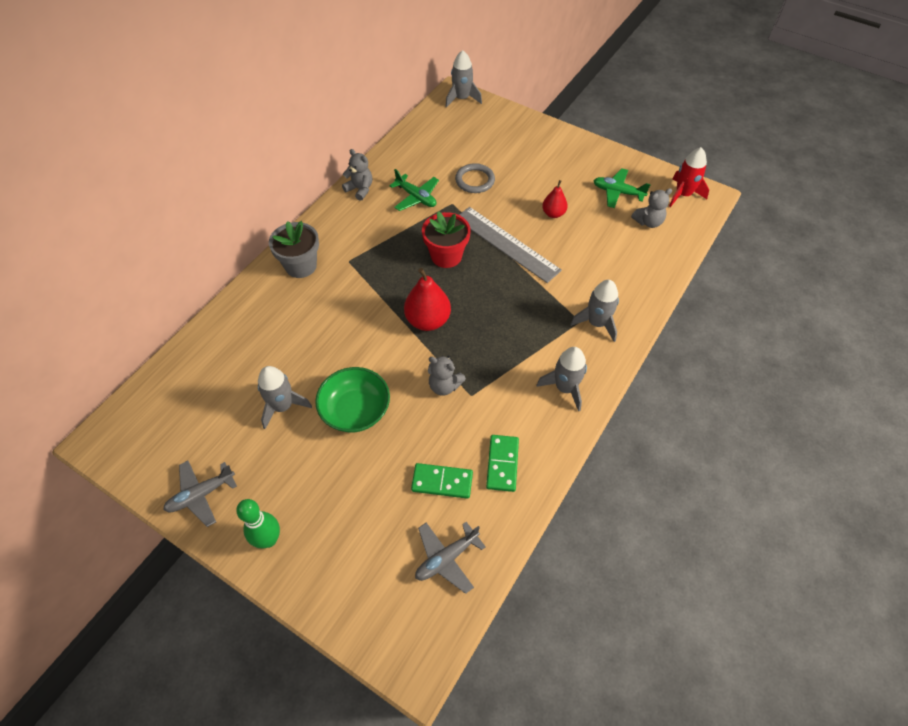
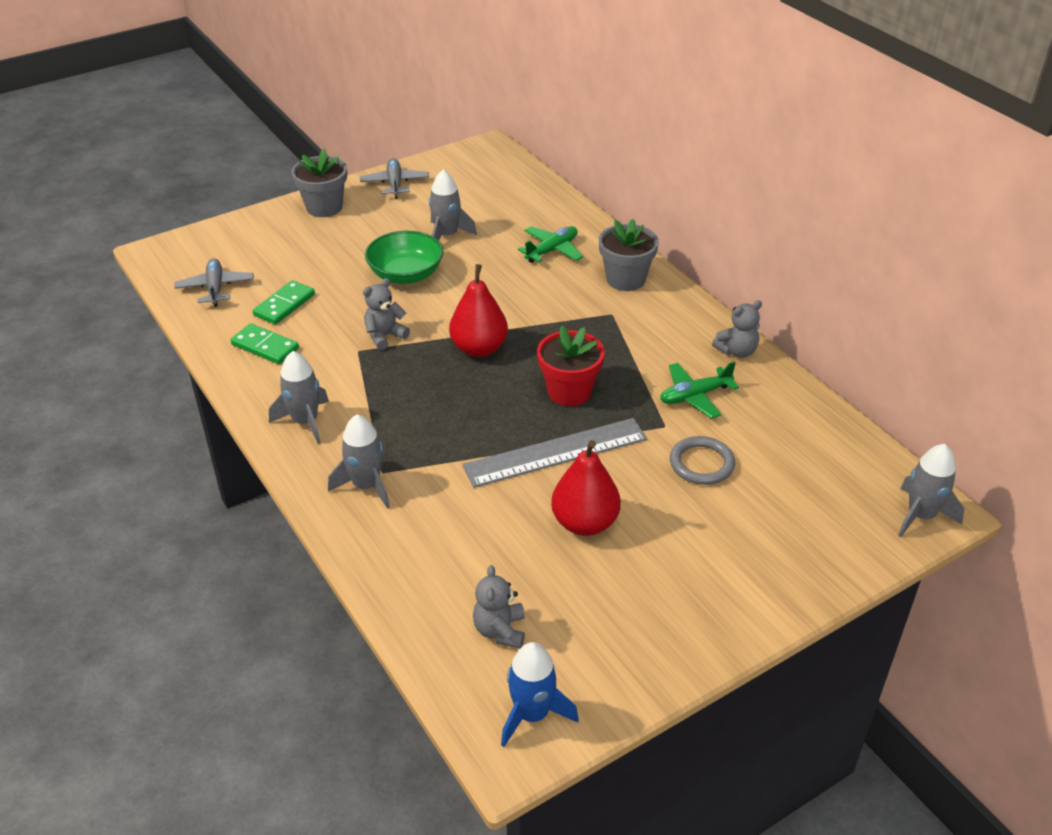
camera: 115 degrees right, 15 degrees down
(268, 539) = (324, 207): green bowling pin -> grey flower pot
(553, 213) = (584, 523): red pear -> red pear, size x1.66
(617, 192) = (587, 622): green plane -> green plane (552, 250)
(683, 194) = (532, 714): red rocket -> blue rocket

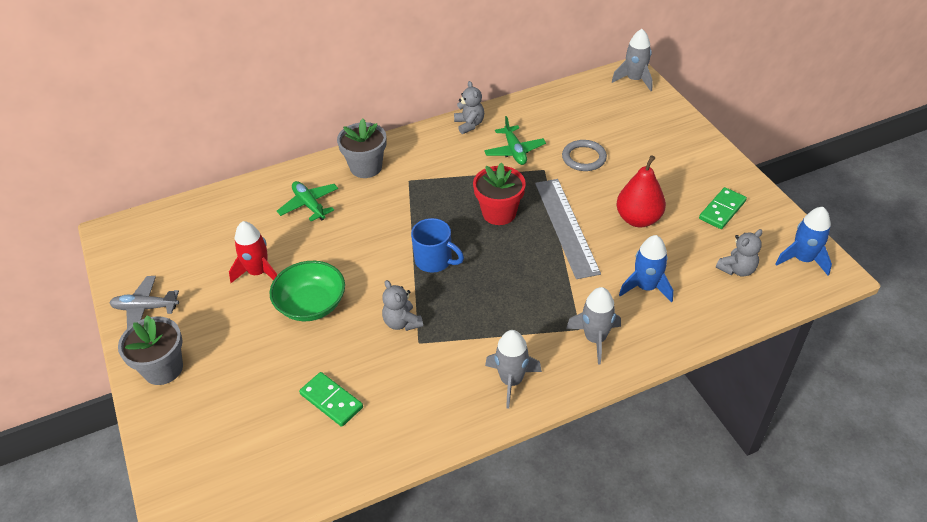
camera: 80 degrees left, 5 degrees up
(215, 288) = (281, 465): grey plane -> none
(265, 346) = (395, 415): green domino -> green domino (722, 210)
(447, 235) = (258, 272): grey rocket -> red rocket
(455, 532) = (646, 287): none -> blue rocket
(479, 348) = (435, 260): red pear -> blue mug
(500, 630) = (737, 269): grey teddy bear -> grey teddy bear turned 45 degrees counterclockwise

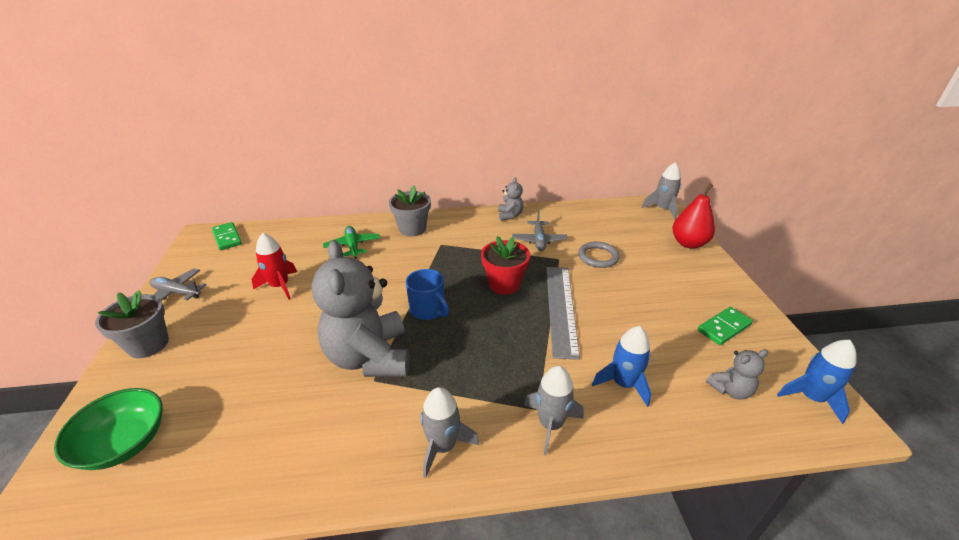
camera: 15 degrees right, 10 degrees down
(311, 304) = (303, 322): green bowl -> green bowl (124, 443)
(331, 401) = (260, 415): green domino -> green domino (227, 238)
(402, 322) = (369, 357): grey teddy bear -> grey teddy bear, size x2.26
(514, 151) = (539, 240): green plane -> grey plane
(638, 219) = (634, 317): red pear -> red pear (688, 243)

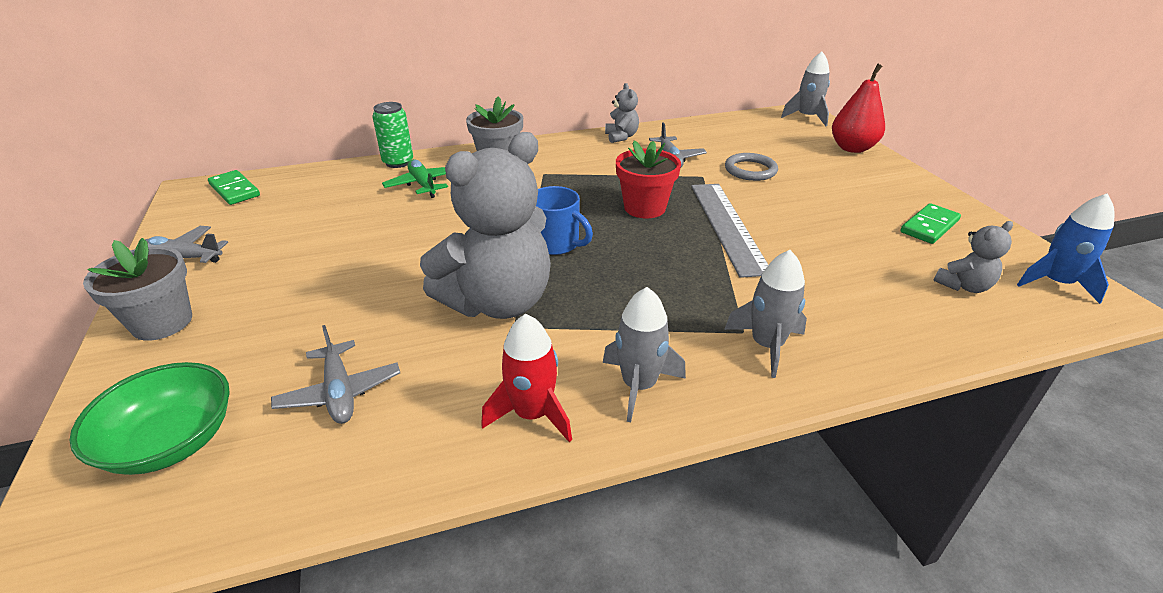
camera: 10 degrees left, 0 degrees up
(239, 419) = (340, 392): none -> grey plane
(280, 286) = (336, 237): red rocket -> red rocket (532, 414)
(342, 224) = (398, 162): none -> green can
(369, 357) = (498, 302): grey teddy bear -> grey teddy bear turned 105 degrees counterclockwise
(623, 384) = (837, 294): blue rocket -> none

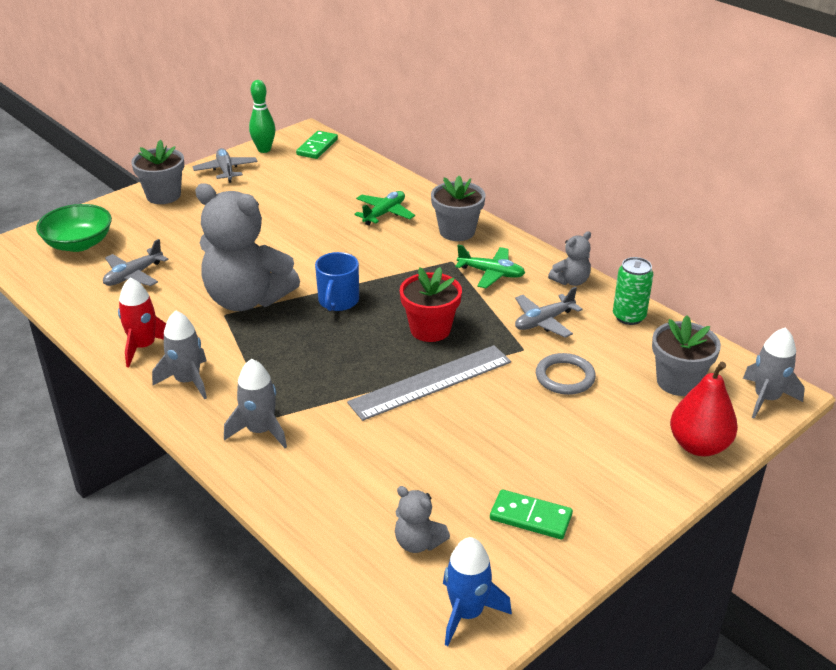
camera: 65 degrees right, 0 degrees up
(180, 222) = (264, 150): none -> green bowling pin
(398, 162) = (412, 189): green can -> green can (629, 317)
(580, 162) = (491, 273): none -> green plane
(776, 136) = (678, 382): none -> grey flower pot

